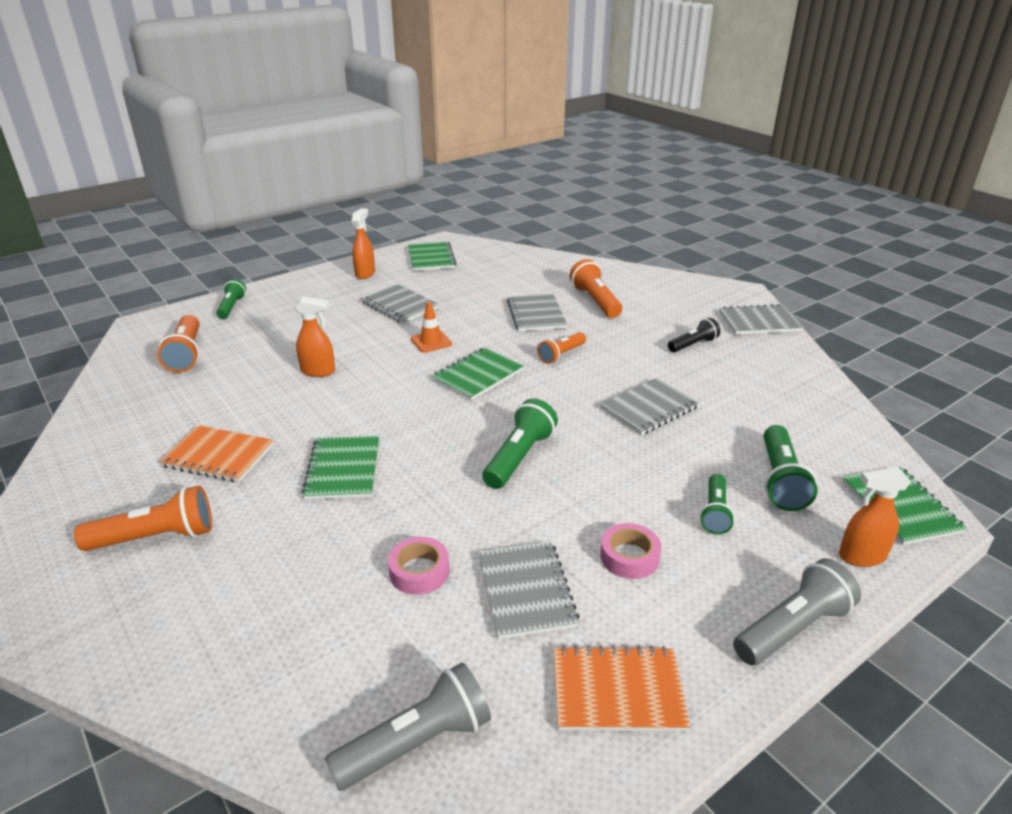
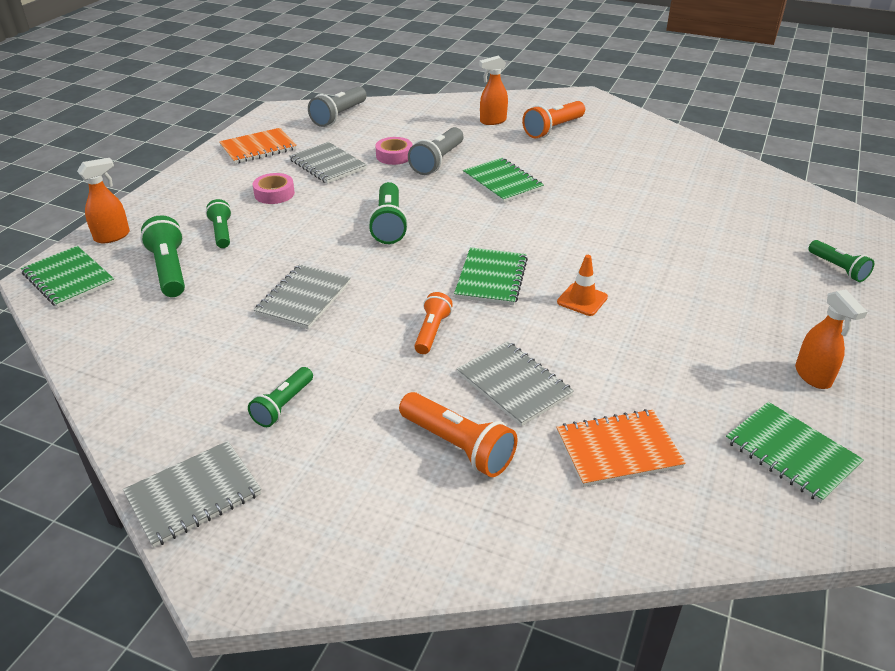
camera: 150 degrees right, 5 degrees up
(186, 354) = (762, 213): orange flashlight -> none
(218, 456) = (592, 165): orange notebook -> orange notebook (618, 450)
(318, 371) = (632, 235): orange spray bottle -> orange spray bottle (492, 121)
(399, 305) = (685, 336): grey notebook -> none
(693, 344) = (283, 405): black flashlight -> green flashlight
(792, 628) = (166, 191): grey flashlight -> grey flashlight (437, 161)

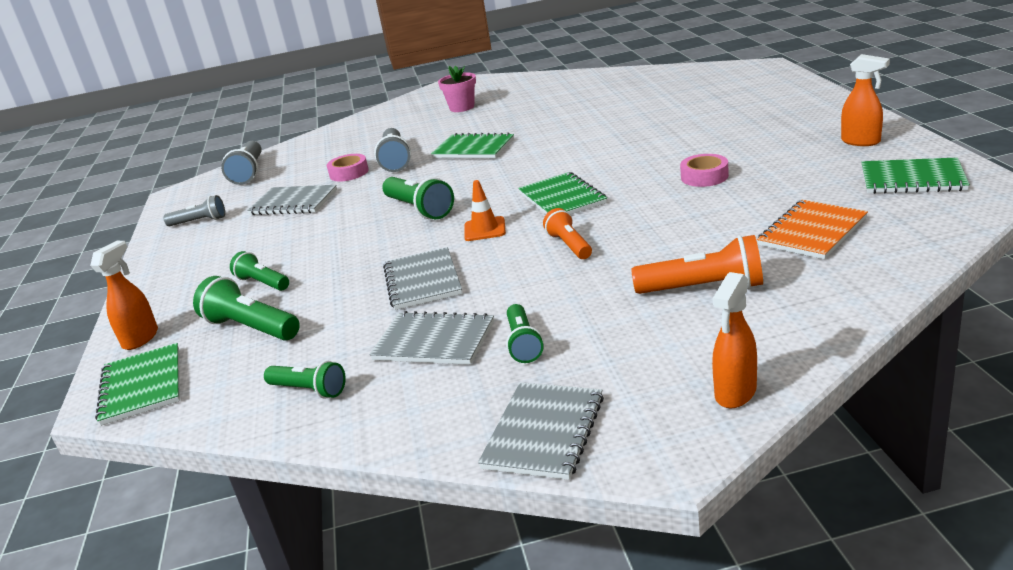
camera: 30 degrees left, 10 degrees down
(69, 278) = (142, 386): green notebook -> green notebook turned 60 degrees clockwise
(258, 148) = (200, 221): orange notebook -> grey flashlight
(274, 194) = (272, 239): pink tape -> pink tape (704, 176)
(492, 121) = (402, 122): orange spray bottle -> orange spray bottle (735, 393)
(513, 385) = (683, 239): grey notebook -> grey notebook (434, 341)
(553, 129) = (462, 107): orange flashlight -> pink flower pot
(582, 300) = (650, 177): orange traffic cone -> orange traffic cone (485, 229)
(838, 268) = (786, 91): green flashlight -> green flashlight (309, 390)

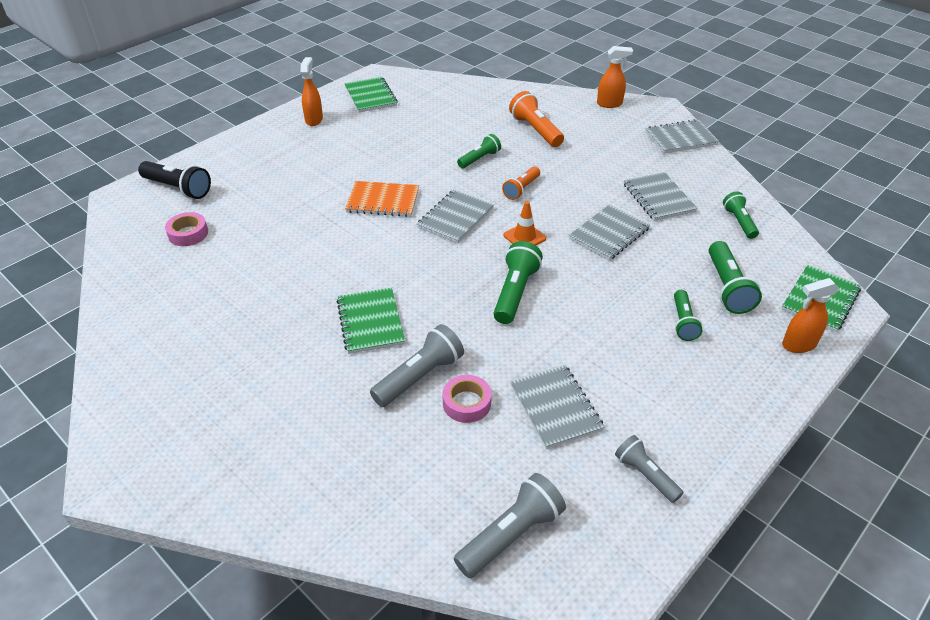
camera: 130 degrees left, 15 degrees up
(462, 107) = (235, 404): pink flower pot -> none
(523, 343) = (631, 167): green flashlight -> green flashlight (479, 159)
(562, 198) = (455, 218): green notebook -> grey notebook
(704, 176) = (392, 165): pink tape -> pink tape (188, 234)
(755, 84) = (178, 188): none -> black flashlight
(812, 232) = (453, 113): orange notebook -> orange notebook (383, 201)

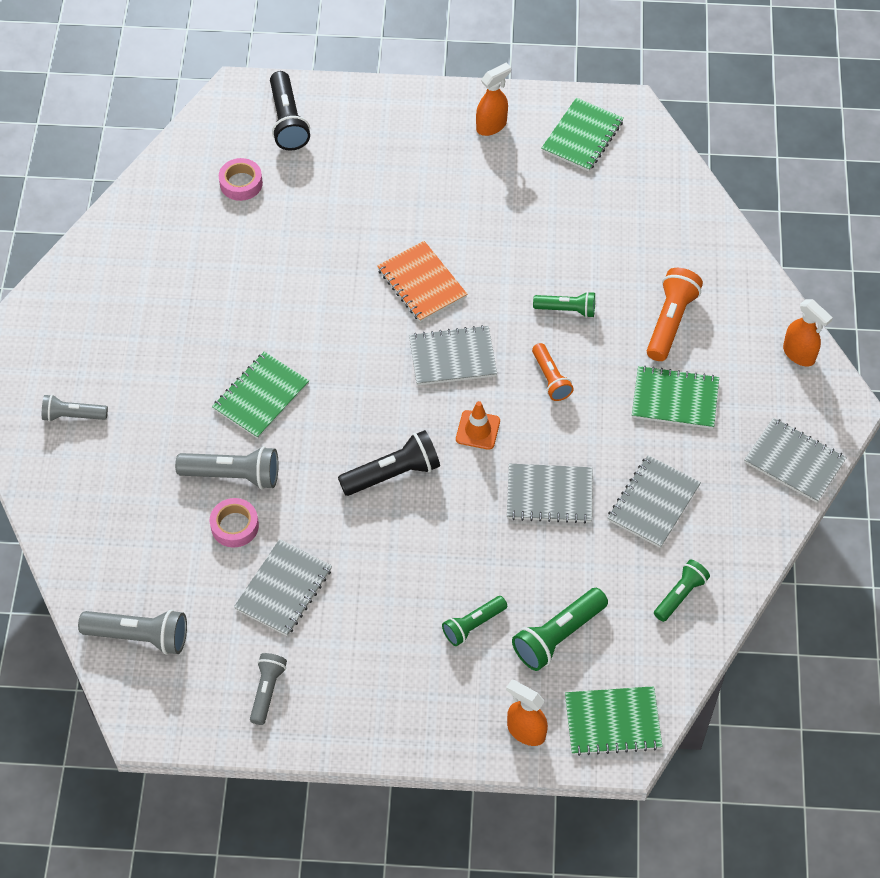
camera: 50 degrees right, 15 degrees up
(241, 445) = (73, 415): none -> grey flashlight
(515, 292) = (393, 473): green flashlight -> black flashlight
(521, 189) = (550, 378): orange flashlight -> orange flashlight turned 105 degrees counterclockwise
(591, 154) = (675, 399): none -> green notebook

